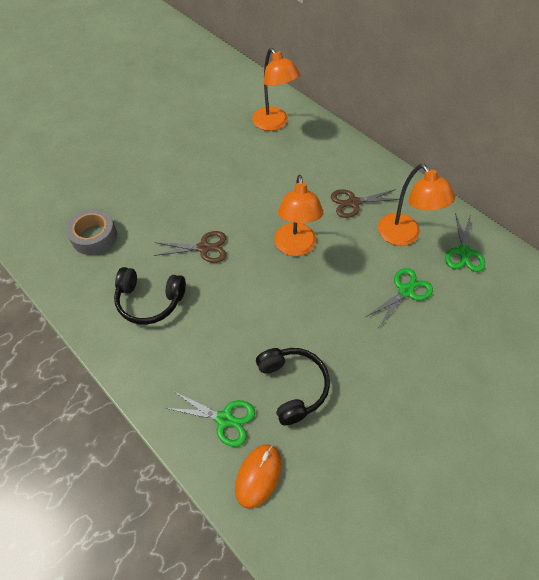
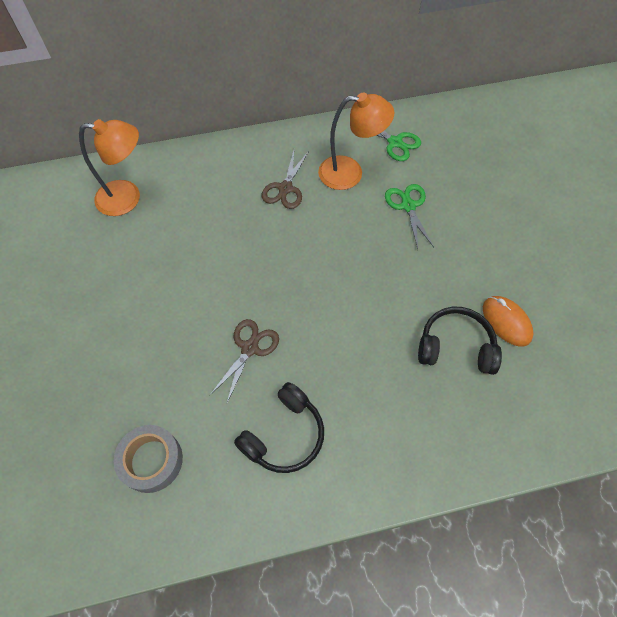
camera: 60 degrees left, 5 degrees up
(224, 419) = (460, 423): green scissors -> none
(258, 475) = (528, 420): orange mouse -> orange mouse (506, 322)
(295, 247) = (305, 264): orange lamp -> none

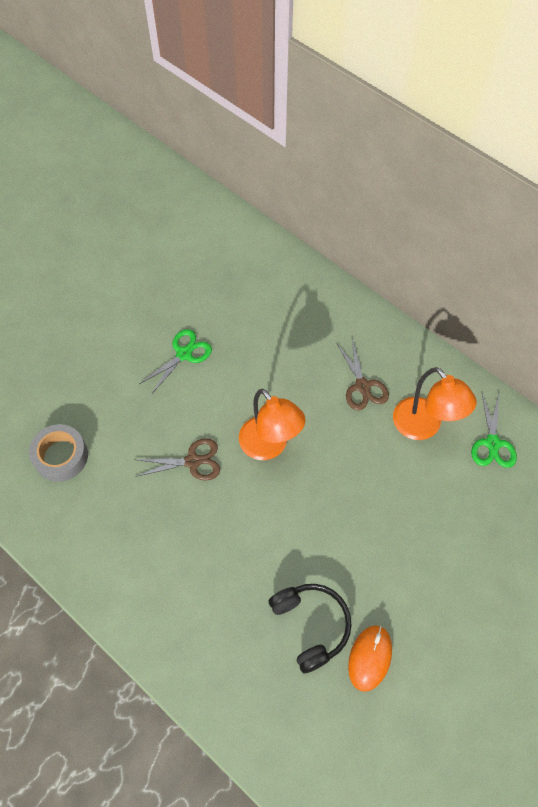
camera: 55 degrees right, 0 degrees up
(128, 198) = (258, 280): orange lamp -> orange lamp (269, 446)
(284, 435) = (139, 535): black headphones -> none
(285, 188) = (362, 386): brown scissors -> brown scissors turned 90 degrees counterclockwise
(408, 206) = (428, 498): green scissors -> green scissors (184, 354)

